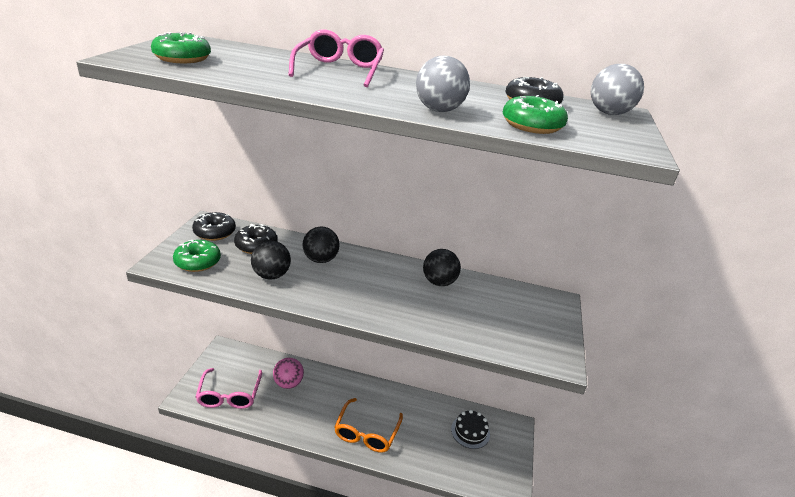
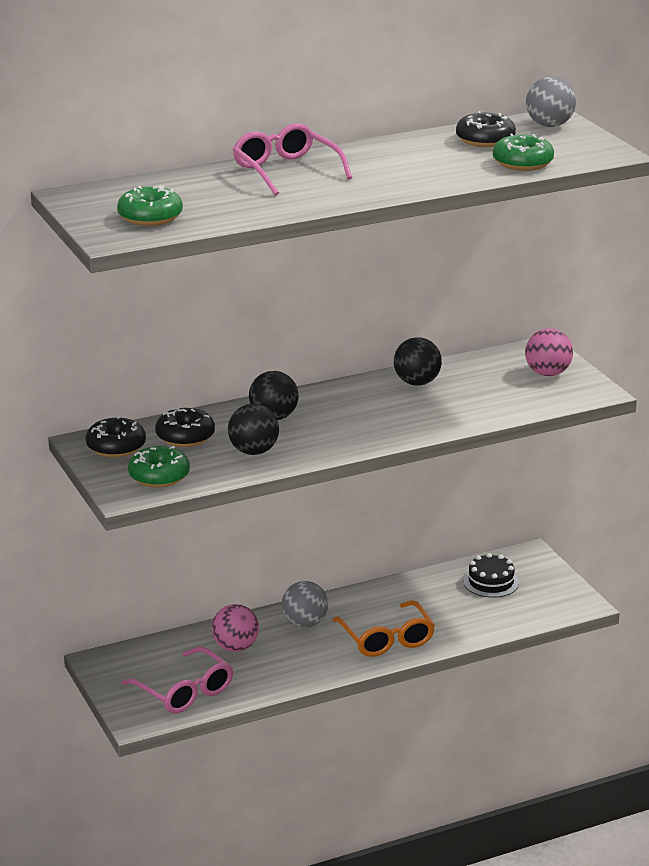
camera: 35 degrees left, 5 degrees down
(439, 110) = (442, 178): grey ball -> grey ball (305, 623)
(538, 323) = (547, 373): none -> pink ball

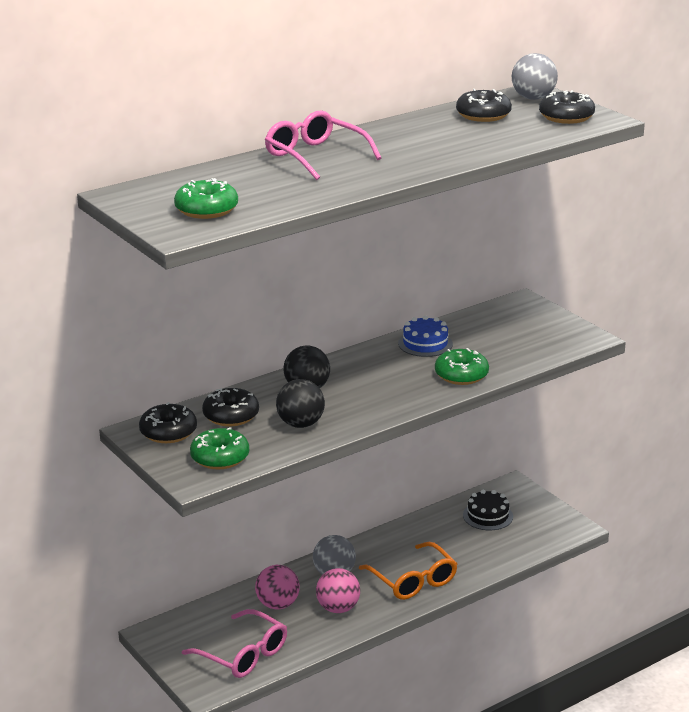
camera: 10 degrees left, 0 degrees up
(417, 383) = (425, 343): black ball -> blue cake
(522, 163) = (528, 133): green donut -> green donut (461, 375)
(547, 373) = (538, 324): pink ball -> pink ball (338, 608)
(573, 148) = (566, 117): none -> black donut

